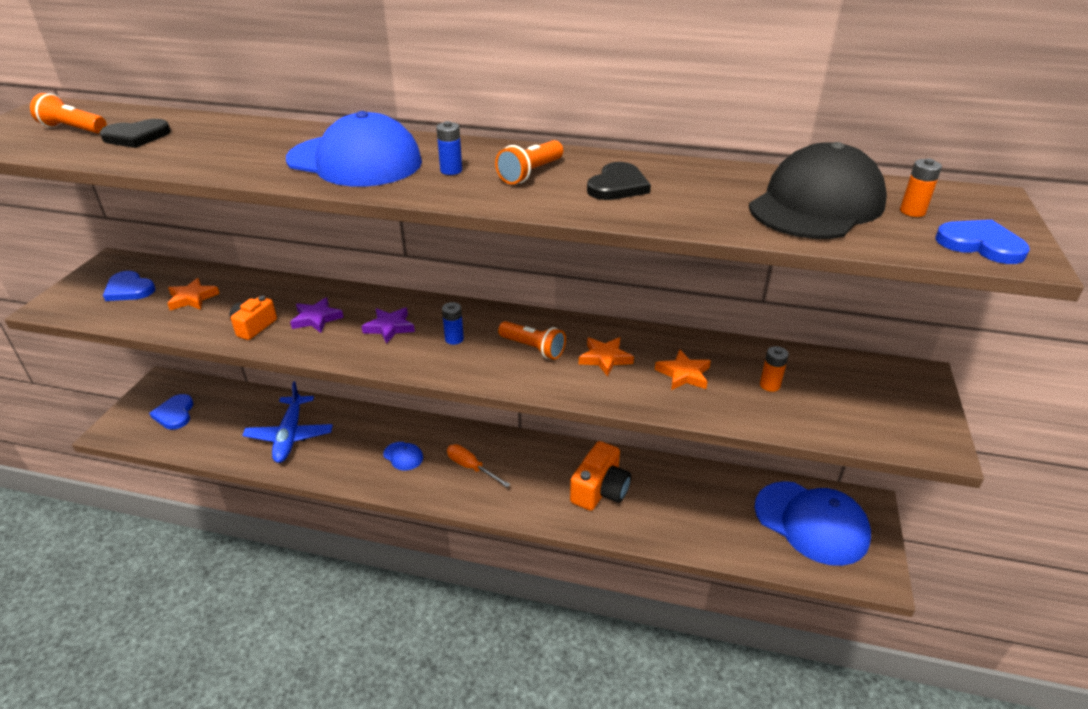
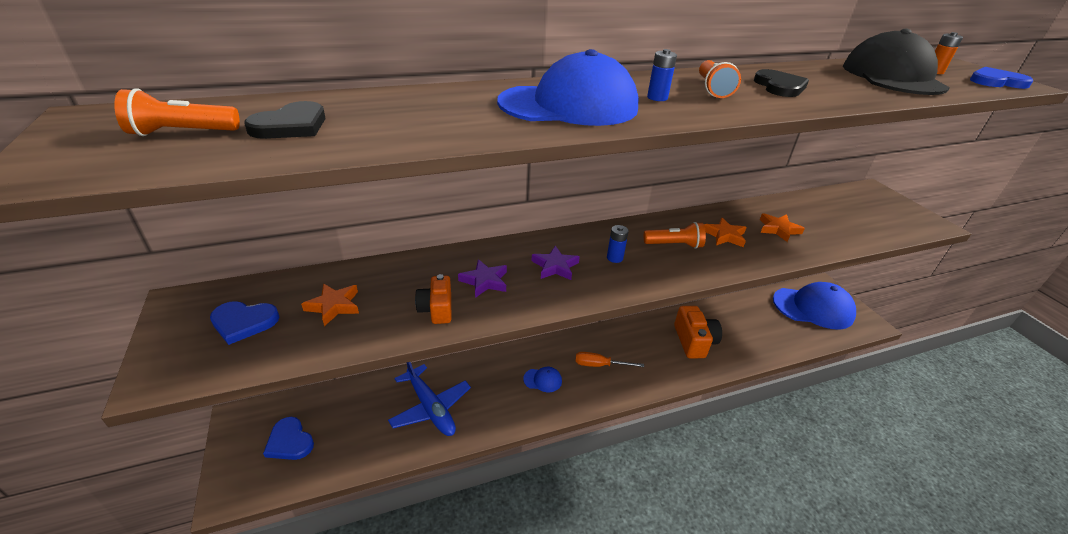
camera: 35 degrees left, 0 degrees up
(769, 385) = (825, 219): orange battery -> none

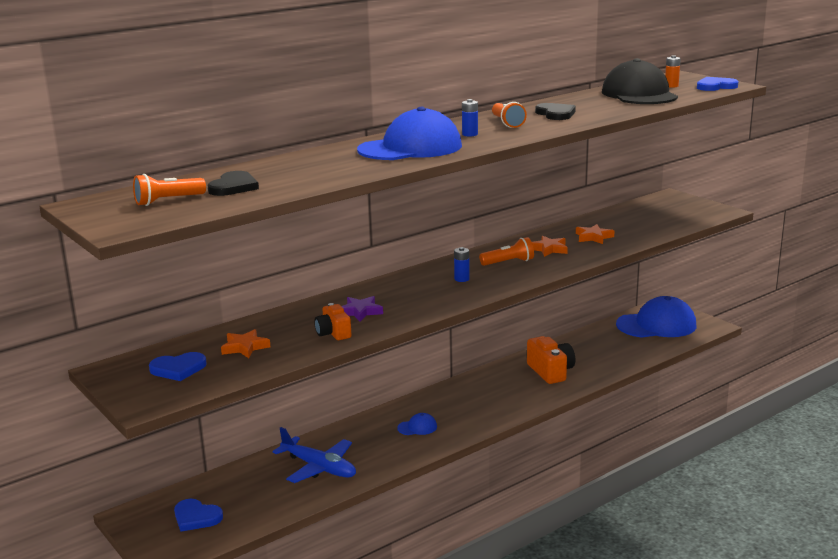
camera: 15 degrees left, 15 degrees down
(555, 266) = (414, 293): purple star -> none
(599, 365) = (467, 406): orange screwdriver -> none

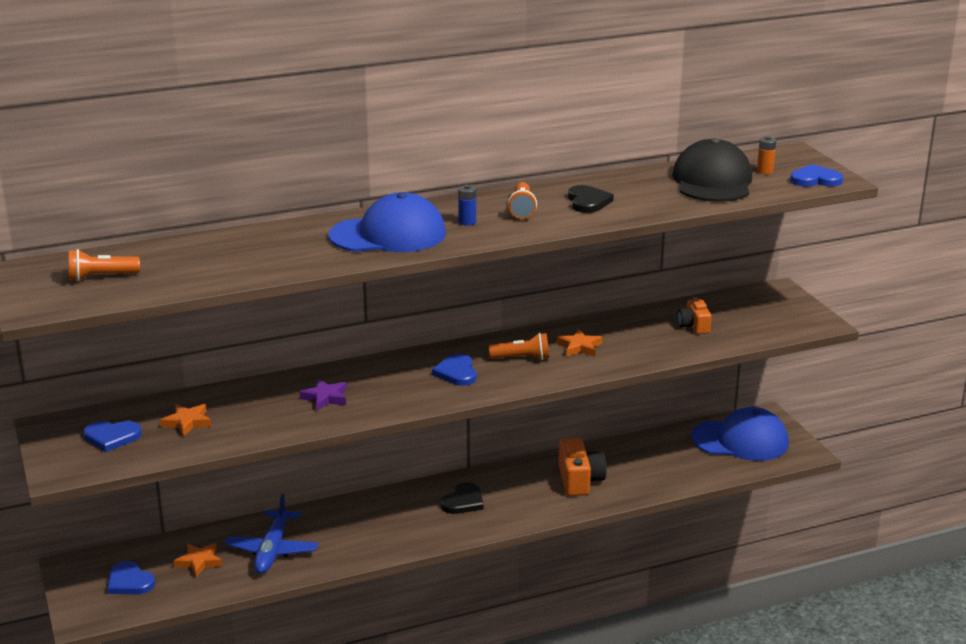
camera: 15 degrees right, 5 degrees up
(233, 187) = (174, 267): black heart -> black heart (463, 501)
(319, 467) = (272, 550): blue plane -> blue plane turned 45 degrees clockwise
(333, 333) = (282, 420): orange camera -> orange camera (693, 326)
(417, 427) = (396, 522): blue cap -> none
(461, 279) = (456, 372): blue battery -> blue heart
(593, 237) = (641, 338): orange star -> orange star (199, 562)

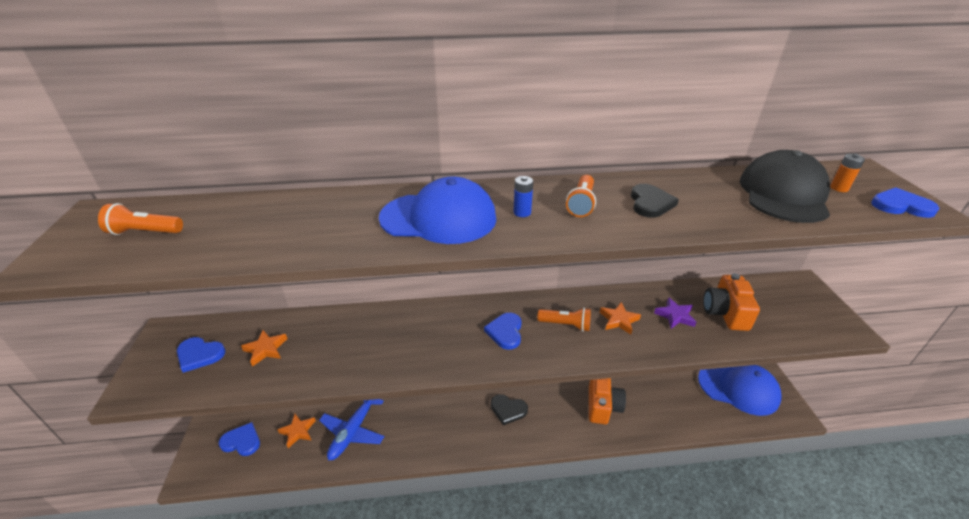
camera: 15 degrees right, 10 degrees up
(129, 581) = (242, 441): blue heart -> blue heart turned 135 degrees clockwise
(325, 398) = (386, 341): purple star -> purple star (675, 316)
(463, 501) = (508, 410): black heart -> black heart turned 60 degrees clockwise
(693, 326) = (725, 313): orange camera -> orange camera, size x1.59

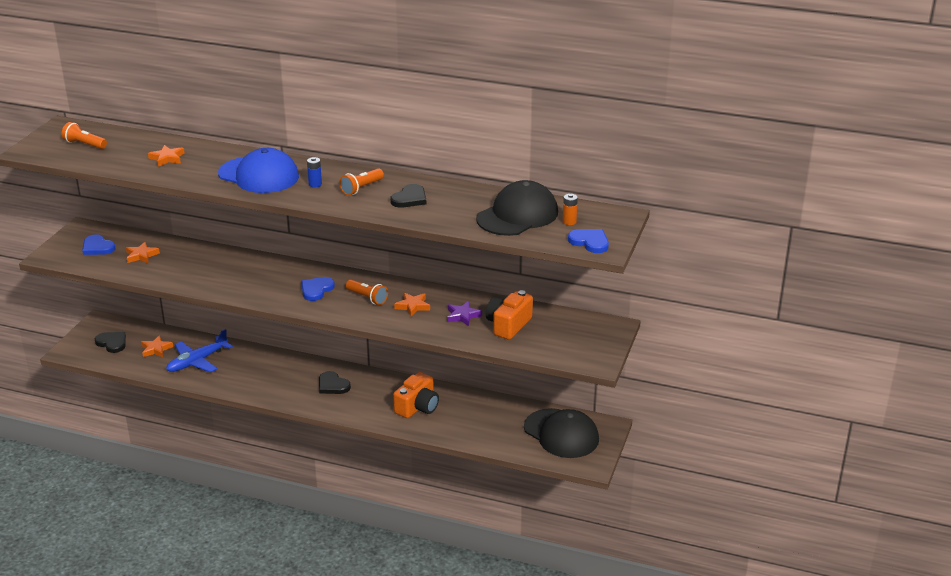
camera: 25 degrees right, 5 degrees down
(242, 441) = (112, 343): blue heart -> black heart
(290, 224) = (167, 158): none -> orange star
(738, 388) = (561, 434): blue cap -> black cap

